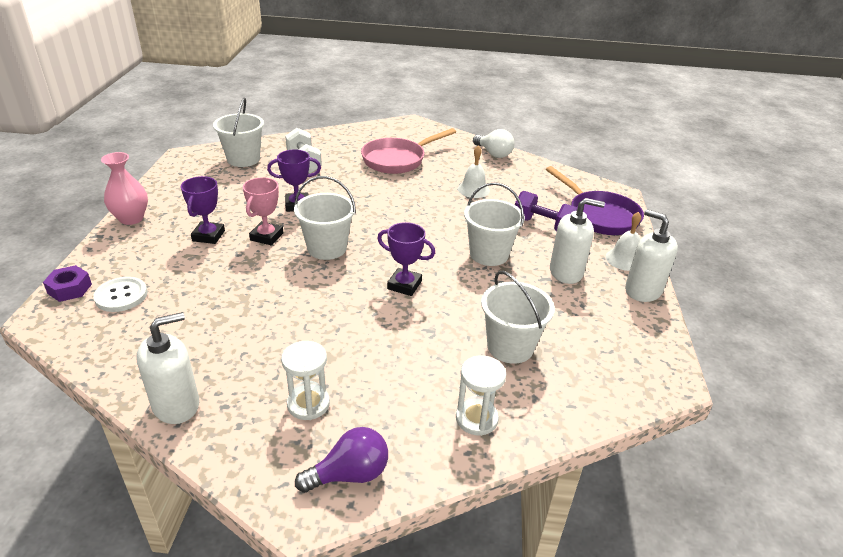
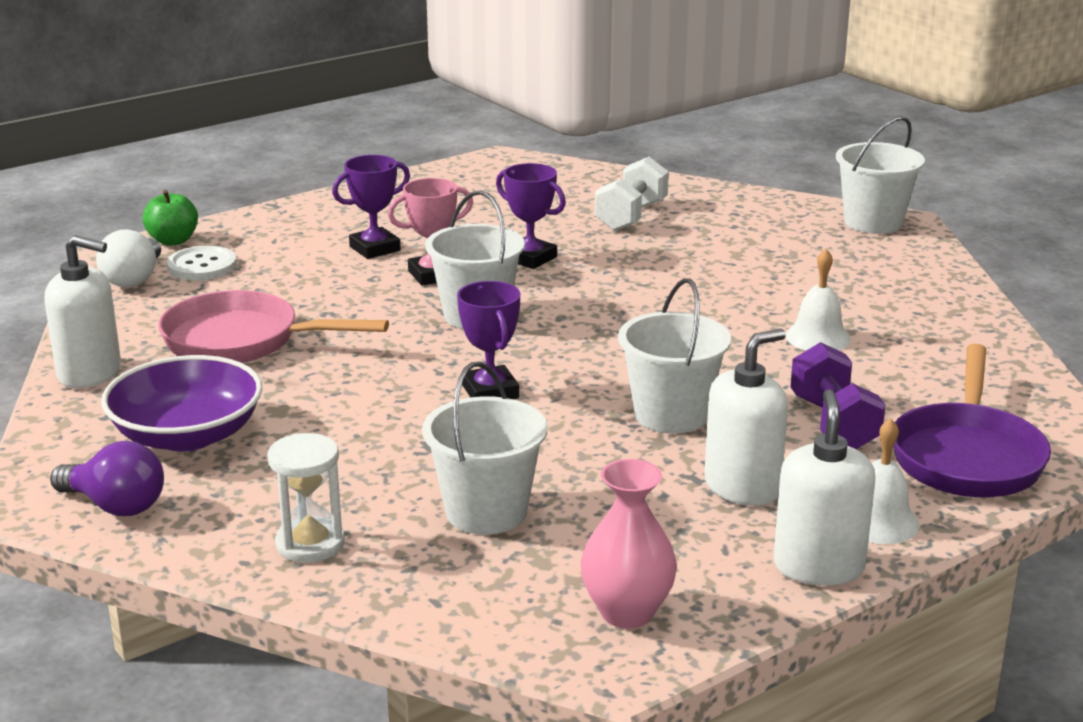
camera: 50 degrees right, 10 degrees down
(69, 289) = (173, 241): purple nut -> green apple
(131, 218) = (331, 202): pink vase -> pink vase (627, 612)
(243, 159) = (562, 186): white bucket -> white bucket (873, 222)
(308, 404) = (187, 435): white hourglass -> purple bowl
(397, 160) = (775, 259): pink pan -> pink pan (241, 341)
(493, 154) = (959, 308): white light bulb -> white light bulb (134, 279)
(566, 272) = (742, 487): white soap dispenser -> white soap dispenser turned 90 degrees counterclockwise

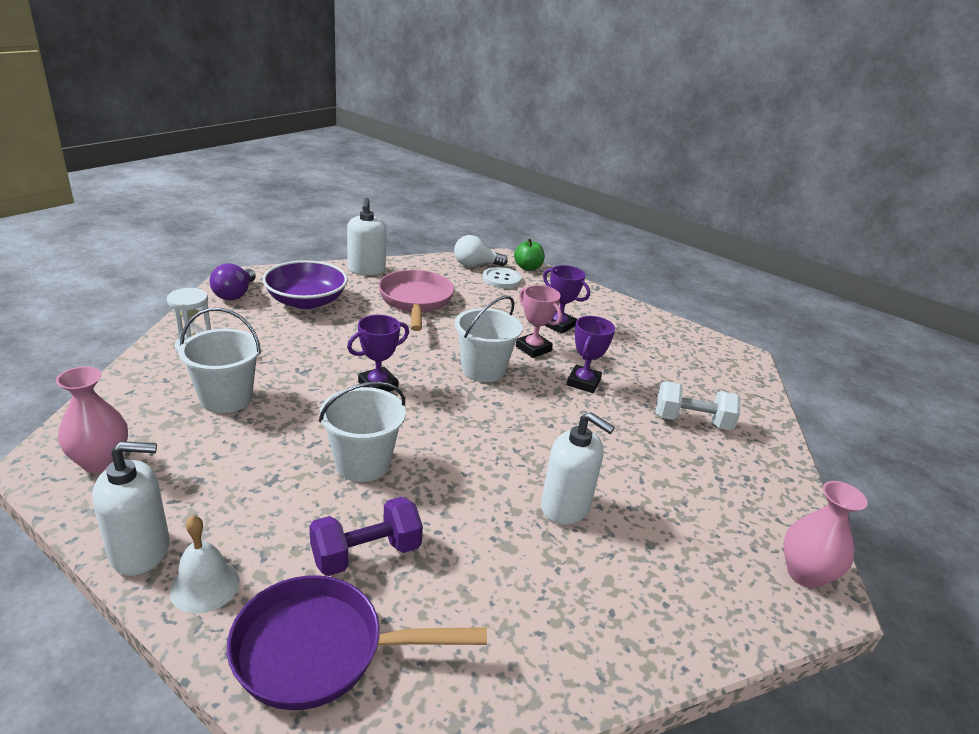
camera: 70 degrees right, 5 degrees up
(742, 487) = (259, 505): white soap dispenser -> white soap dispenser (565, 507)
(817, 337) = (523, 539): white bell -> none
(873, 222) = (805, 574): white bucket -> pink vase

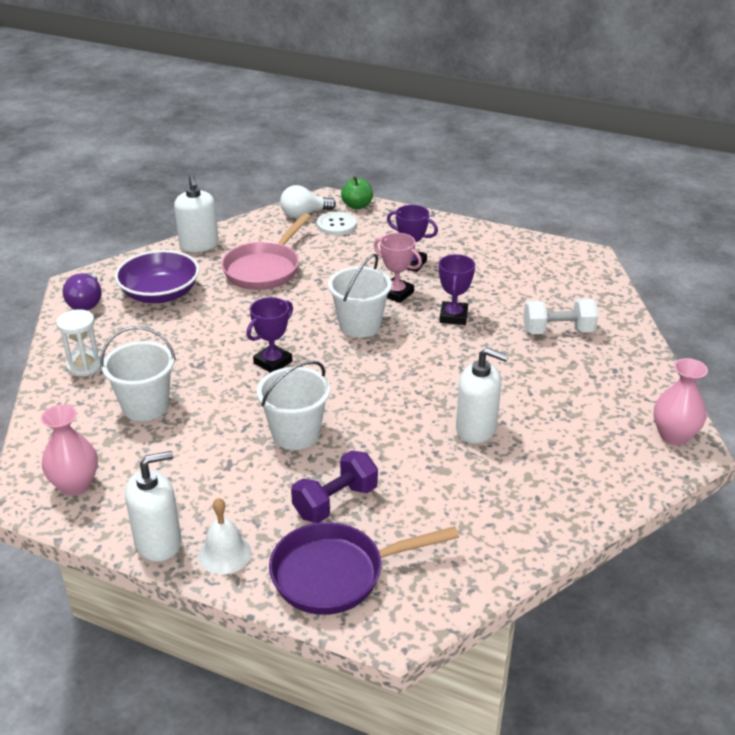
camera: 10 degrees left, 5 degrees up
(415, 301) = (265, 269): pink pan -> pink pan turned 135 degrees counterclockwise

